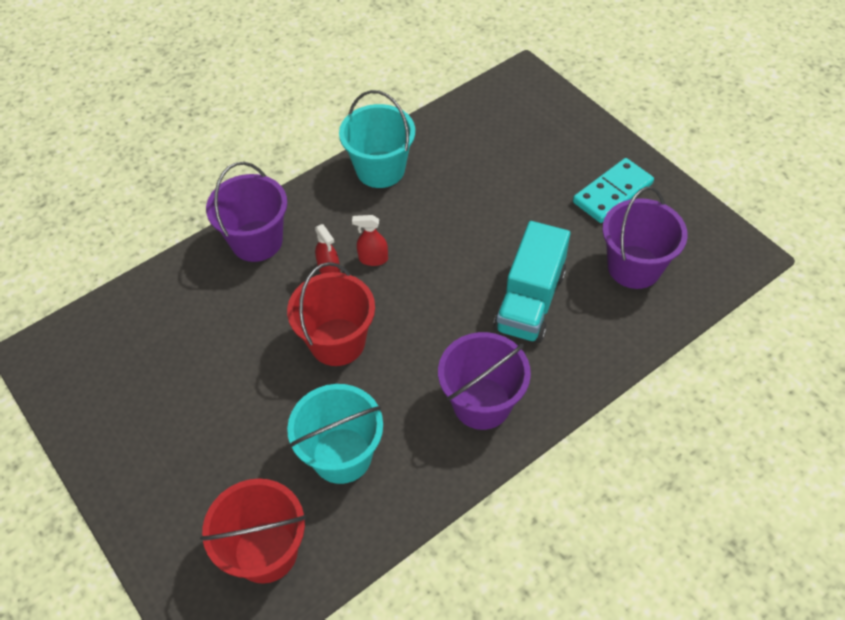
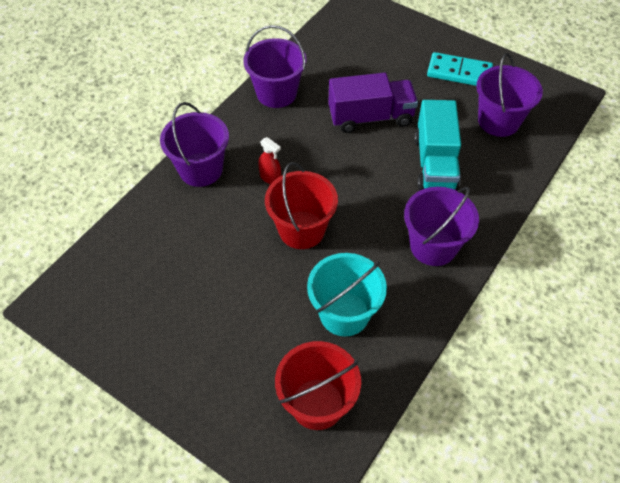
camera: 20 degrees left, 0 degrees up
(373, 259) = (301, 161): red spray bottle -> none
(380, 169) = (276, 93): turquoise bucket -> purple bucket
(477, 225) = (370, 117): none -> purple truck
(612, 193) = (459, 72): turquoise domino -> turquoise domino turned 75 degrees clockwise

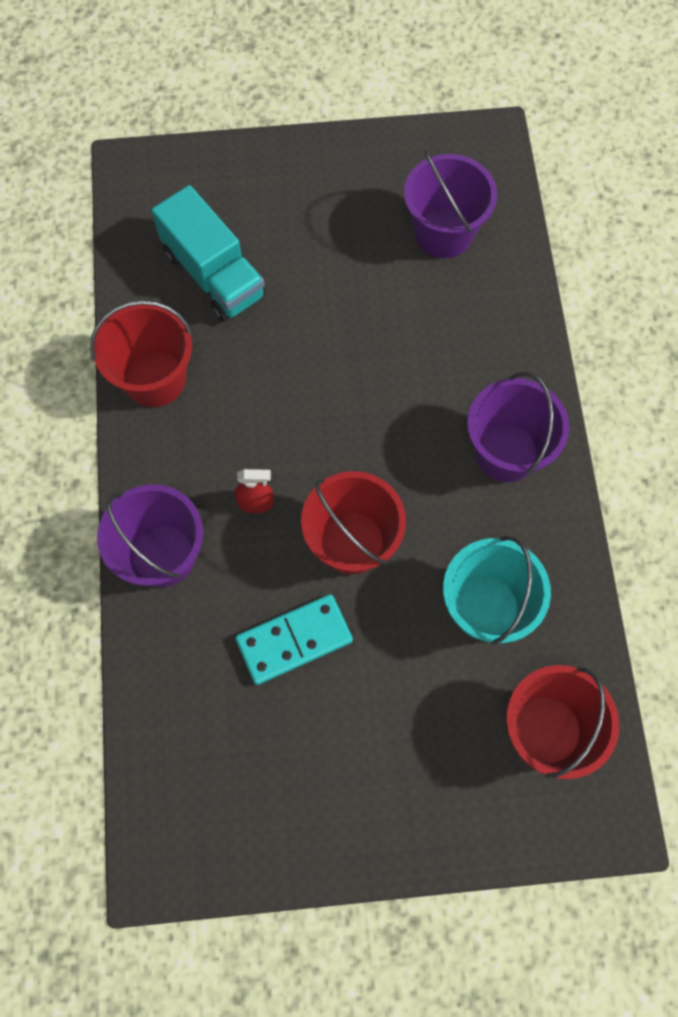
camera: 40 degrees left, 15 degrees up
(276, 93) = (155, 379): purple bucket -> red bucket
(370, 117) = (298, 331): purple truck -> none
(435, 163) = (421, 342): turquoise truck -> turquoise truck (214, 274)
(459, 72) = (345, 192): turquoise domino -> turquoise domino (294, 640)

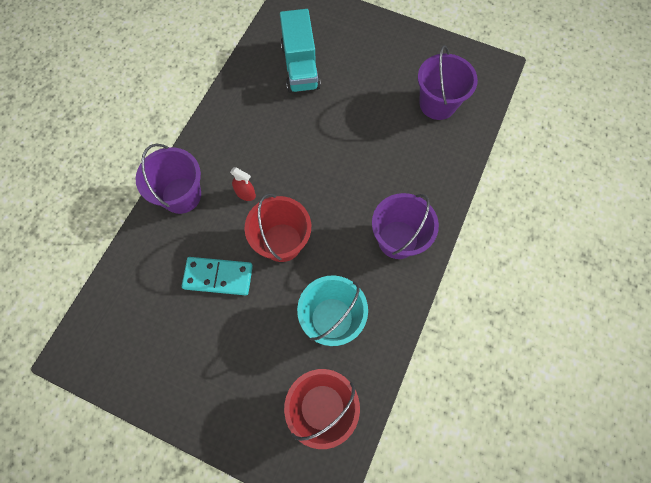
camera: 30 degrees right, 0 degrees up
(155, 379) = (236, 104): red bucket -> none

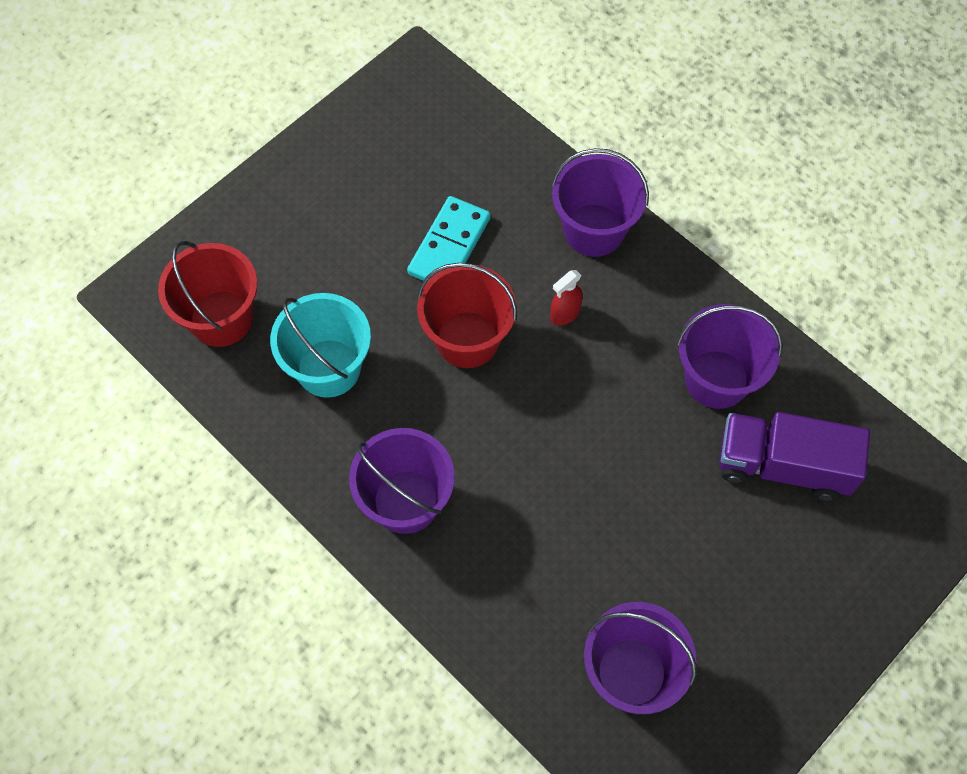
camera: 110 degrees right, 5 degrees down
(261, 107) = (716, 379): none -> purple bucket
(300, 66) = (783, 465): turquoise truck -> purple truck

